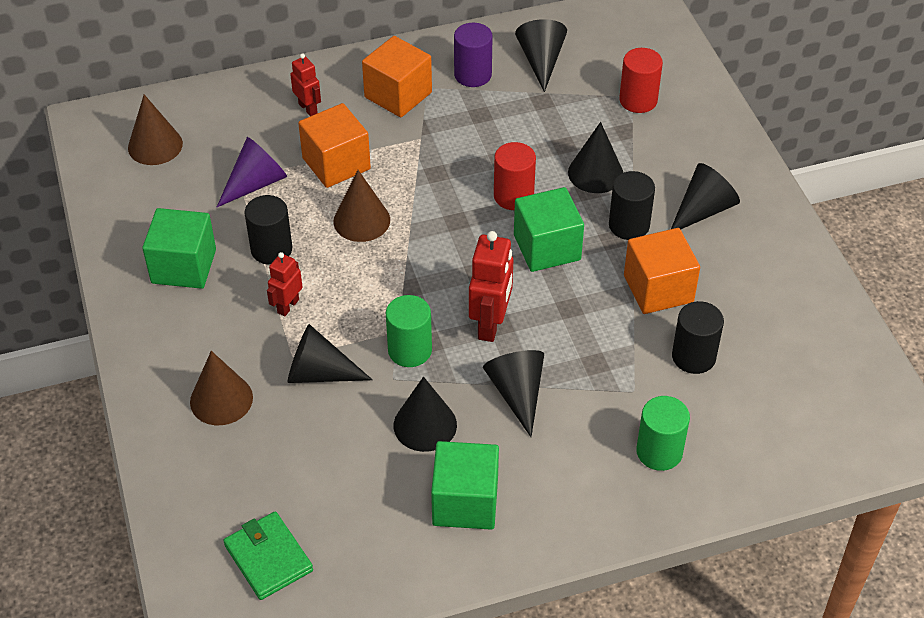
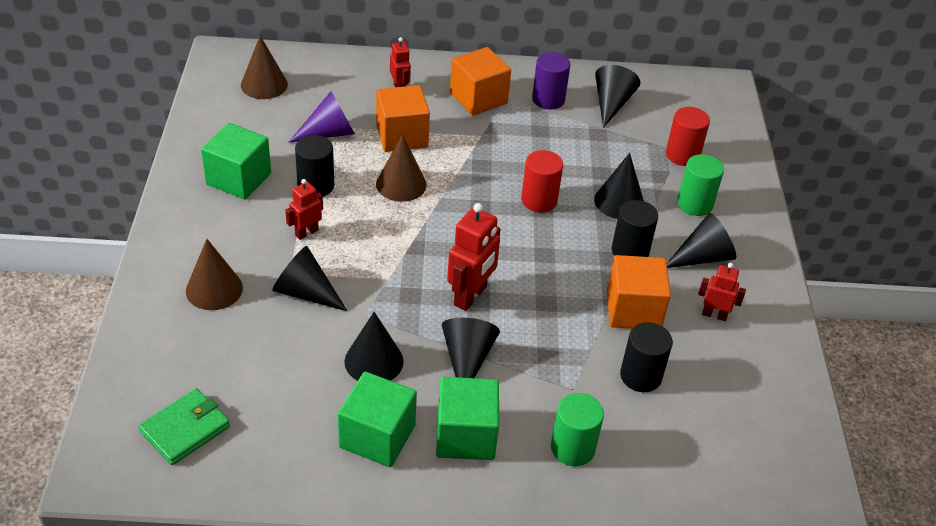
camera: 15 degrees right, 5 degrees down
(268, 558) = (185, 429): green wallet -> green wallet turned 60 degrees clockwise
(410, 350) = (391, 297): green cylinder -> green cylinder (695, 204)
(547, 247) = (549, 249): green cube -> green cube (465, 435)
(738, 269) = (714, 315): none -> red robot

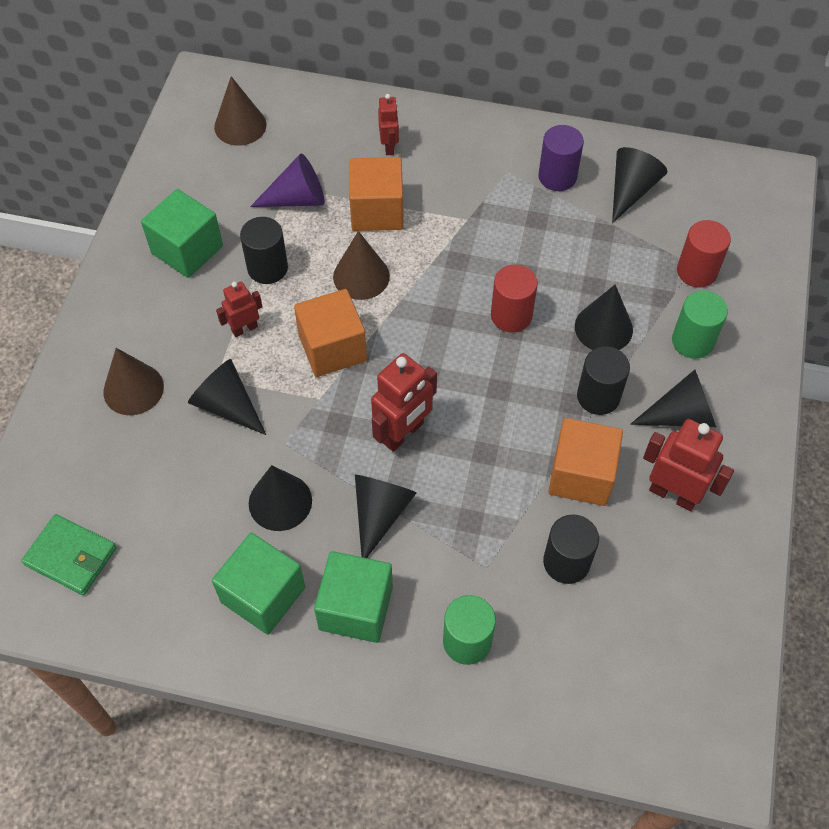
camera: 15 degrees right, 15 degrees up
(185, 429) = (71, 556): green wallet -> green wallet turned 60 degrees clockwise
(478, 98) = (476, 167): orange cube -> orange cube (332, 348)
(714, 315) = (673, 494): red robot -> red robot, size x1.68

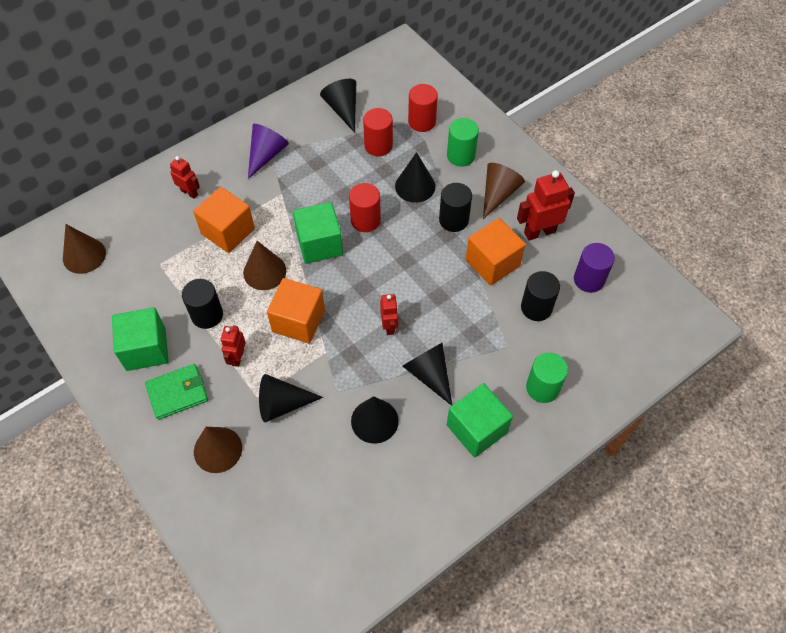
camera: 50 degrees left, 0 degrees up
(71, 556) = (304, 567): green wallet -> green wallet (177, 393)
(263, 595) = (427, 472): green cube -> green cube (319, 244)
(297, 199) = (174, 264): purple cone -> purple cone (266, 155)
(403, 433) = (389, 326): red robot -> red robot, size x0.59
(557, 177) = (299, 133): purple cylinder -> purple cylinder (589, 279)
(619, 256) = (378, 146): none -> red cylinder
(681, 415) = (498, 194): black cone -> brown cone

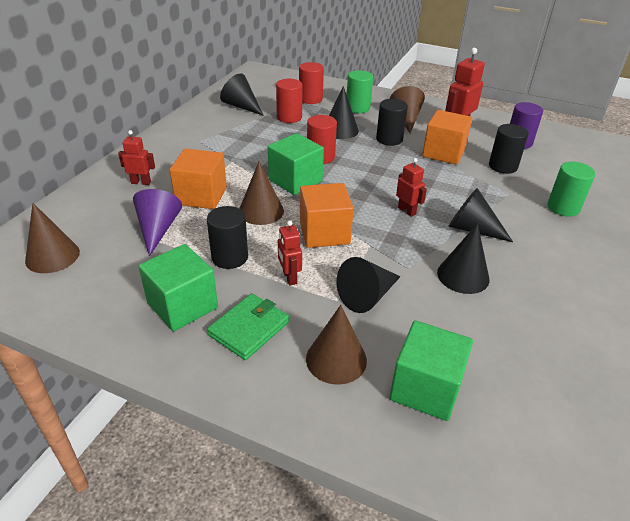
camera: 30 degrees left, 20 degrees down
(266, 155) = (197, 143): purple cone -> purple cone (158, 229)
(477, 429) = (549, 249): green cube -> green cube (425, 388)

